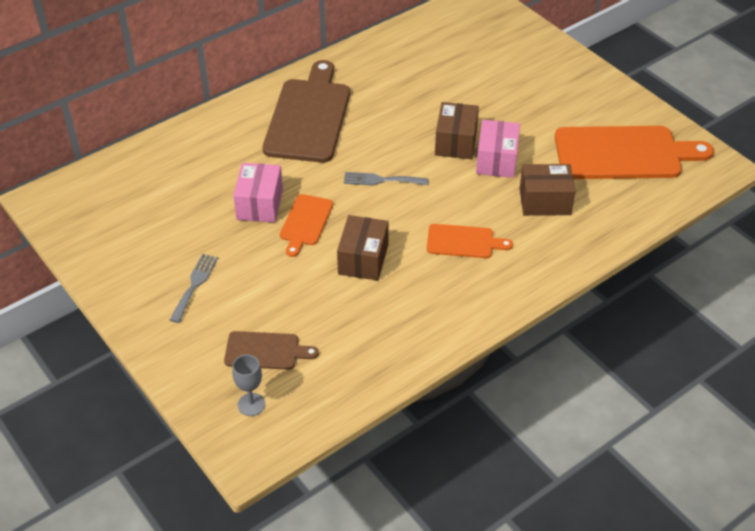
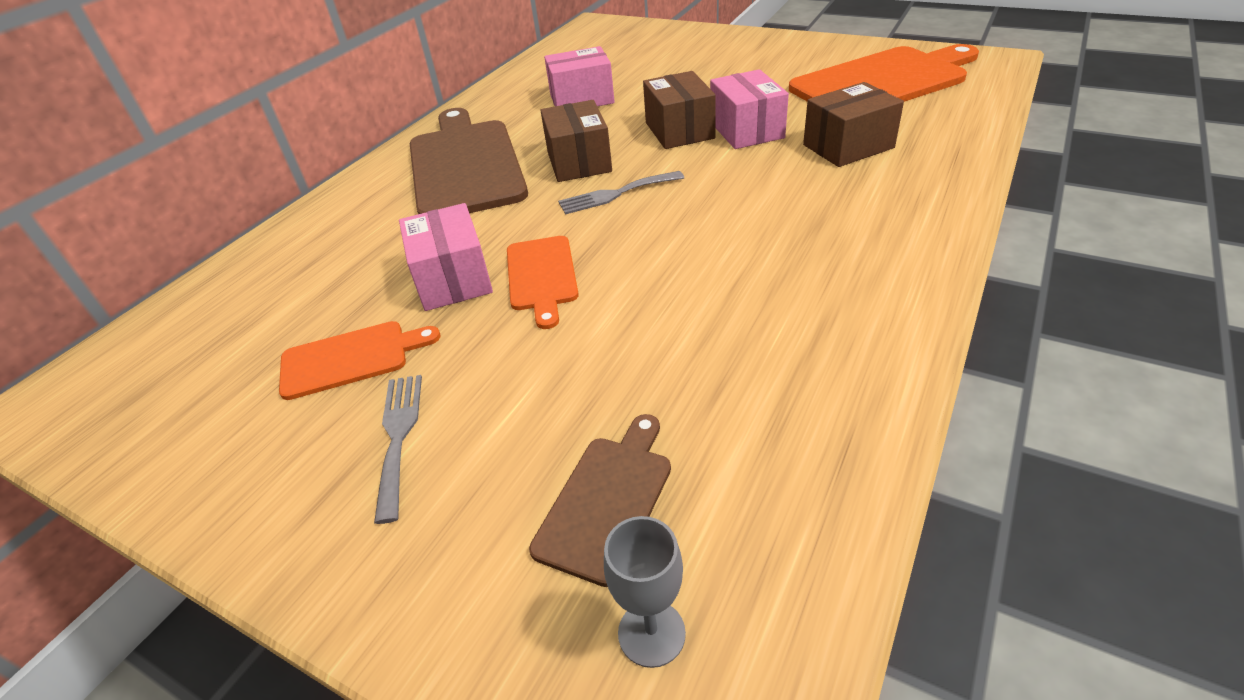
camera: 20 degrees left, 5 degrees down
(265, 351) = (607, 501): brown cutting board -> brown cutting board turned 45 degrees counterclockwise
(363, 259) = (668, 290): brown box -> brown box (579, 162)
(415, 84) = (582, 99): none -> pink box
(463, 242) = (792, 219): orange cutting board -> orange cutting board (350, 358)

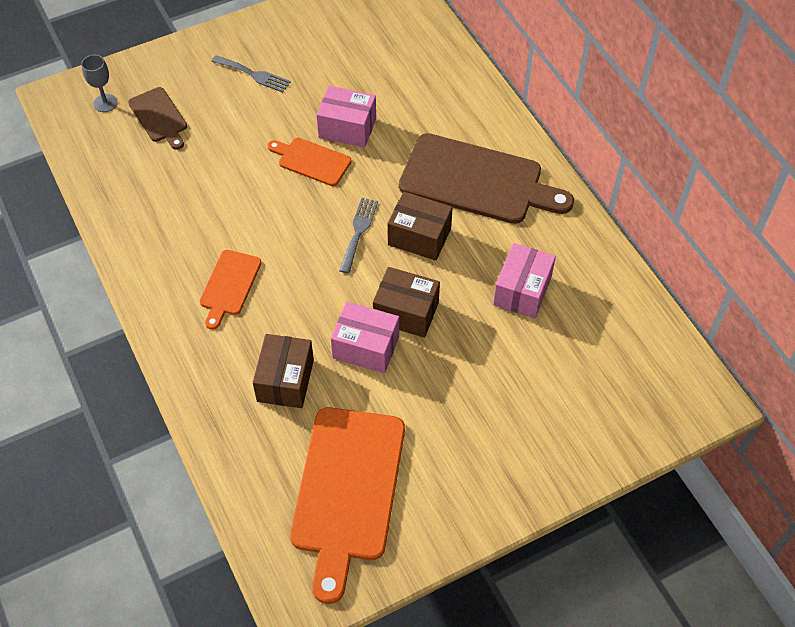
camera: 120 degrees right, 15 degrees up
(350, 358) = (321, 74): orange cutting board -> orange cutting board (229, 285)

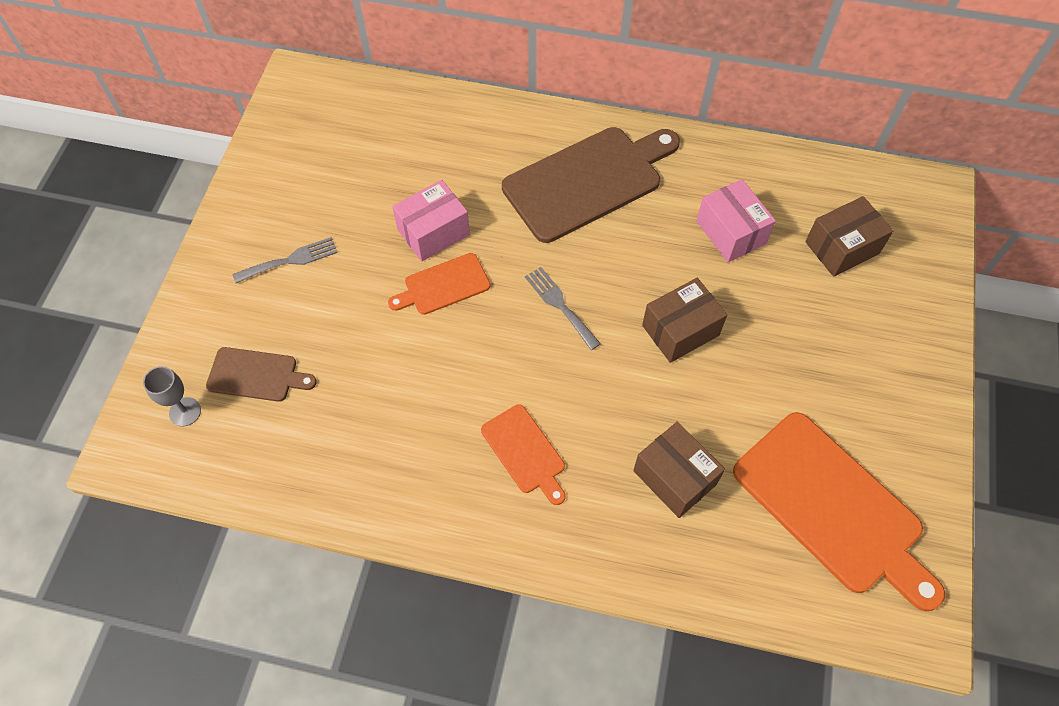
camera: 50 degrees left, 5 degrees up
(366, 347) = (691, 387): pink box -> none
(419, 236) = (608, 264): brown box -> brown box (842, 247)

